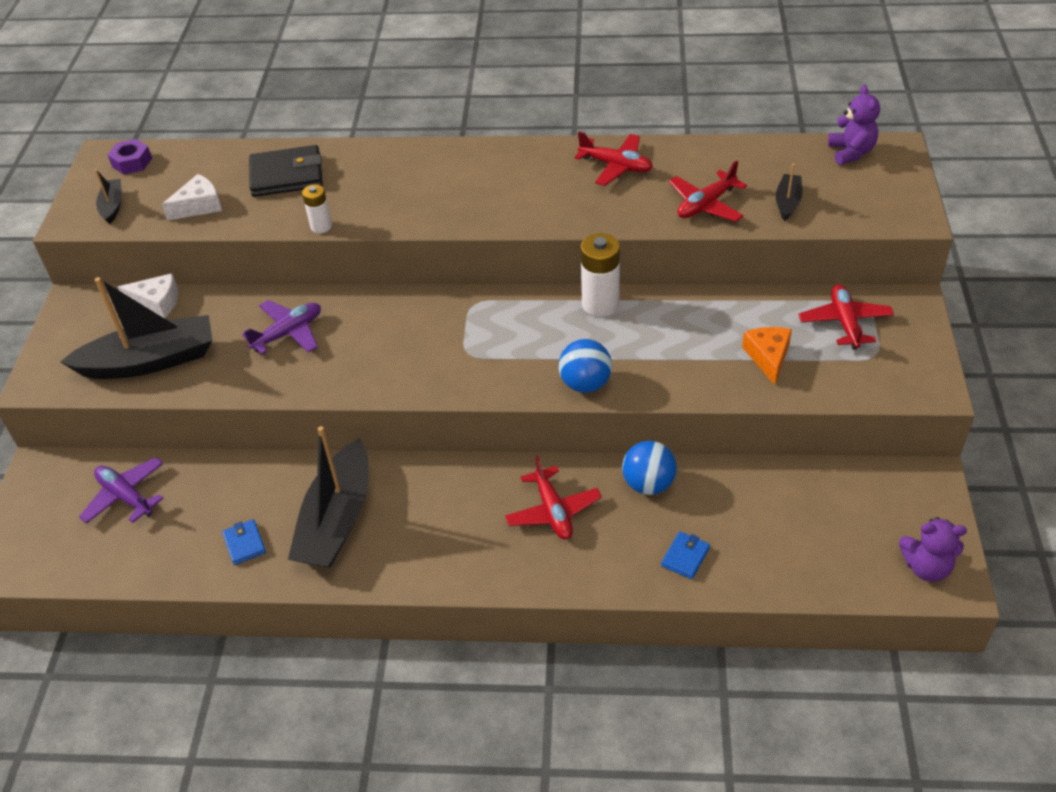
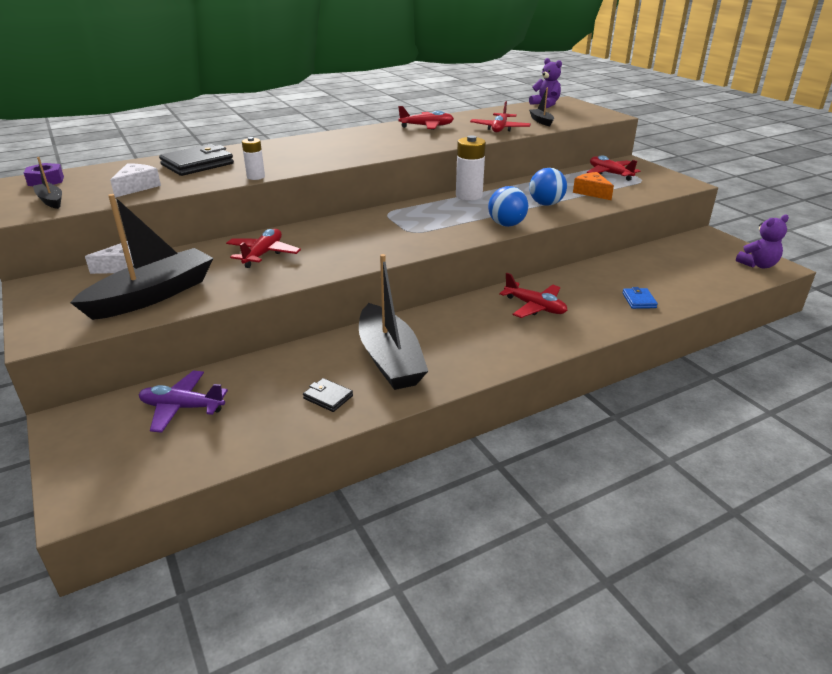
camera: 35 degrees left, 15 degrees down
(244, 544) = (328, 397): blue wallet -> black wallet
(288, 333) = (263, 254): purple plane -> red plane
(648, 484) = (574, 279): blue ball -> blue ball (546, 204)

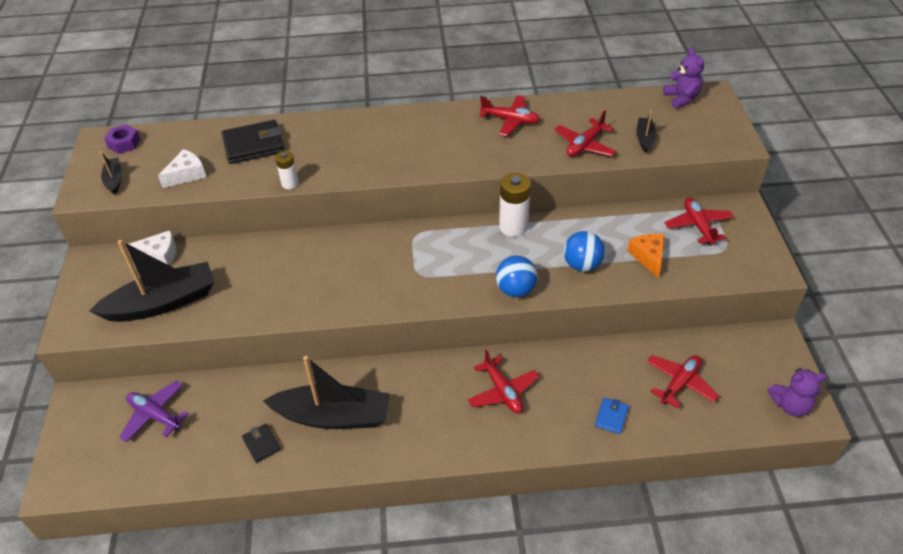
camera: 25 degrees right, 15 degrees up
(263, 254) = (272, 270): red plane -> red plane (680, 383)
(389, 359) = (333, 416): black boat -> black boat turned 90 degrees counterclockwise

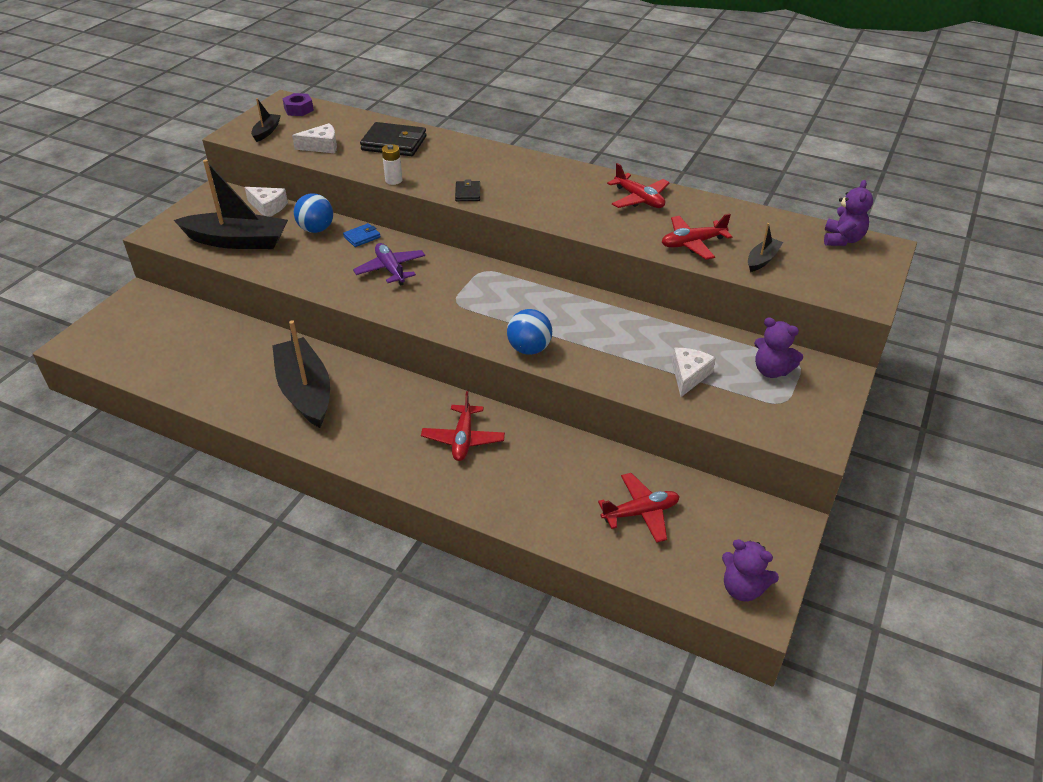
camera: 30 degrees right, 5 degrees down
(155, 415) = (179, 329): purple plane -> purple plane (390, 269)
(261, 444) = (233, 385): black wallet -> black wallet (468, 193)
(333, 416) = (305, 391): black boat -> black boat turned 150 degrees counterclockwise
(513, 227) = (578, 299): white battery -> none
(582, 265) = (613, 355): blue ball -> blue ball (316, 229)
(611, 417) = (544, 507): blue wallet -> blue wallet (362, 237)
(648, 257) = (688, 375): orange cheese -> white cheese
(698, 225) = (771, 370): red plane -> purple teddy bear

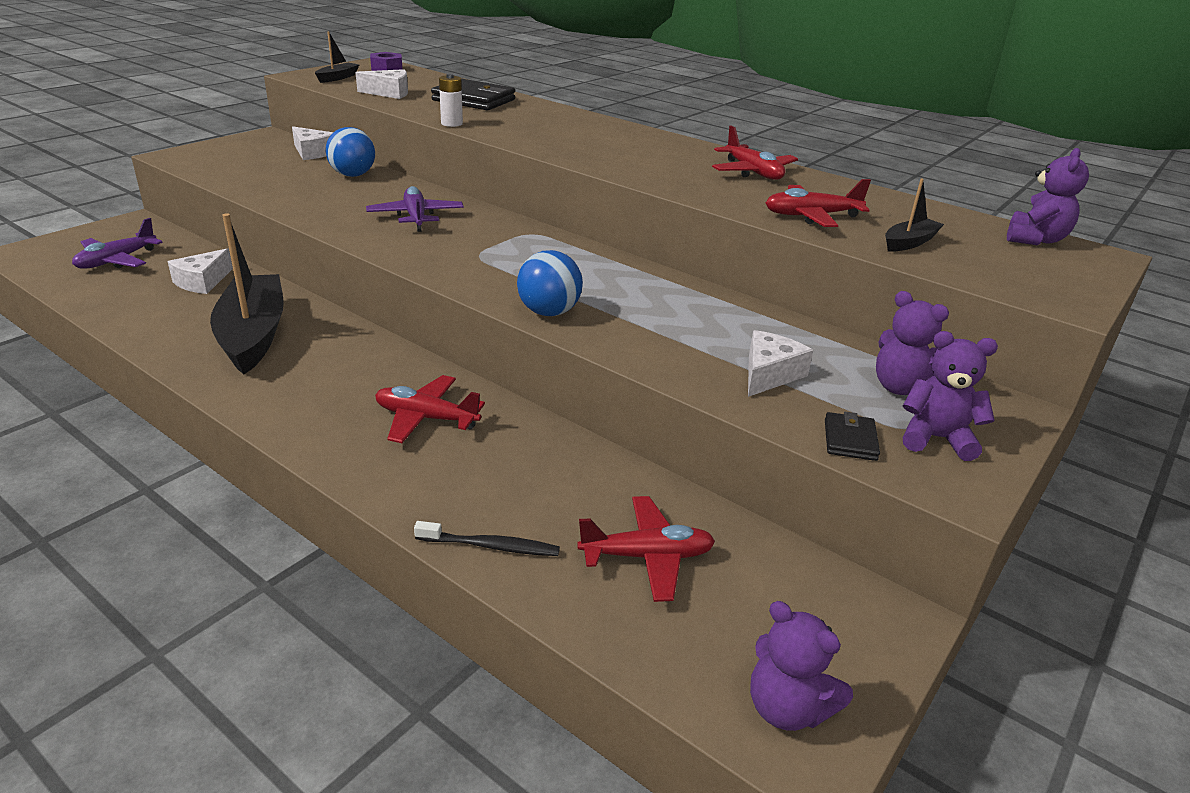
camera: 10 degrees right, 10 degrees down
(155, 339) = (117, 261): none -> purple plane
(236, 347) = (202, 282): none -> white cheese
(237, 241) = (255, 172): black boat -> none
(362, 237) = (401, 187): blue wallet -> none
(463, 439) = (426, 418): red plane -> red plane turned 90 degrees clockwise
(468, 193) = (534, 142): black wallet -> black wallet (850, 440)
(546, 525) = (490, 546): none -> black toothbrush
(798, 407) = (936, 438): none -> purple teddy bear

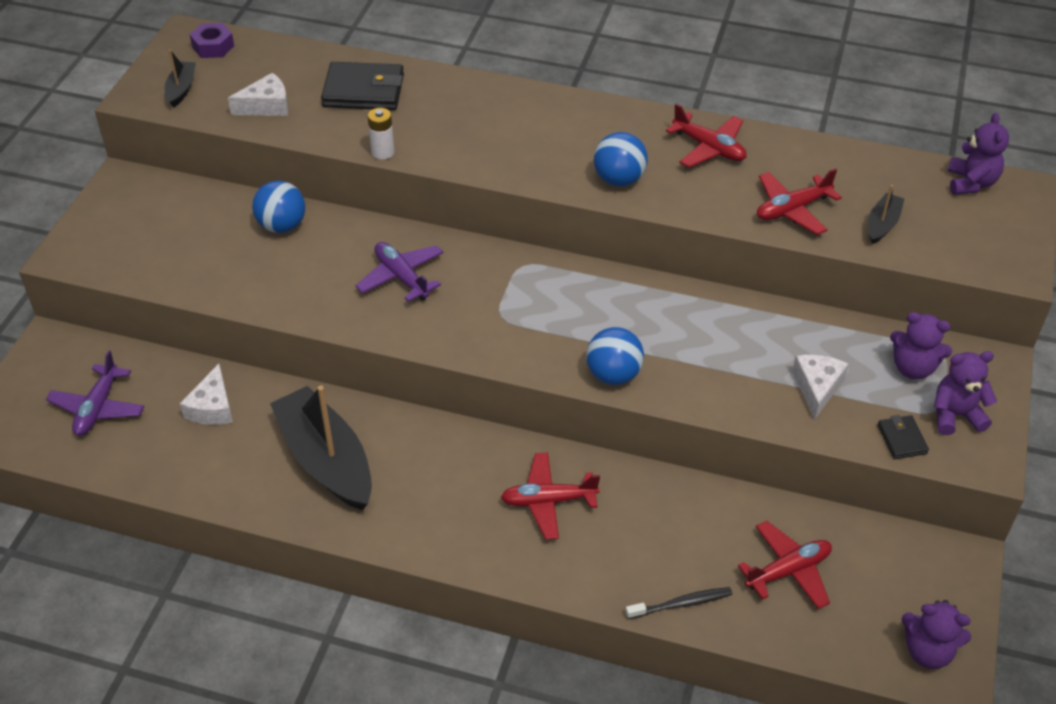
camera: 20 degrees left, 15 degrees up
(312, 152) = (204, 197): white cheese -> none
(646, 170) = (619, 179): none -> blue ball

